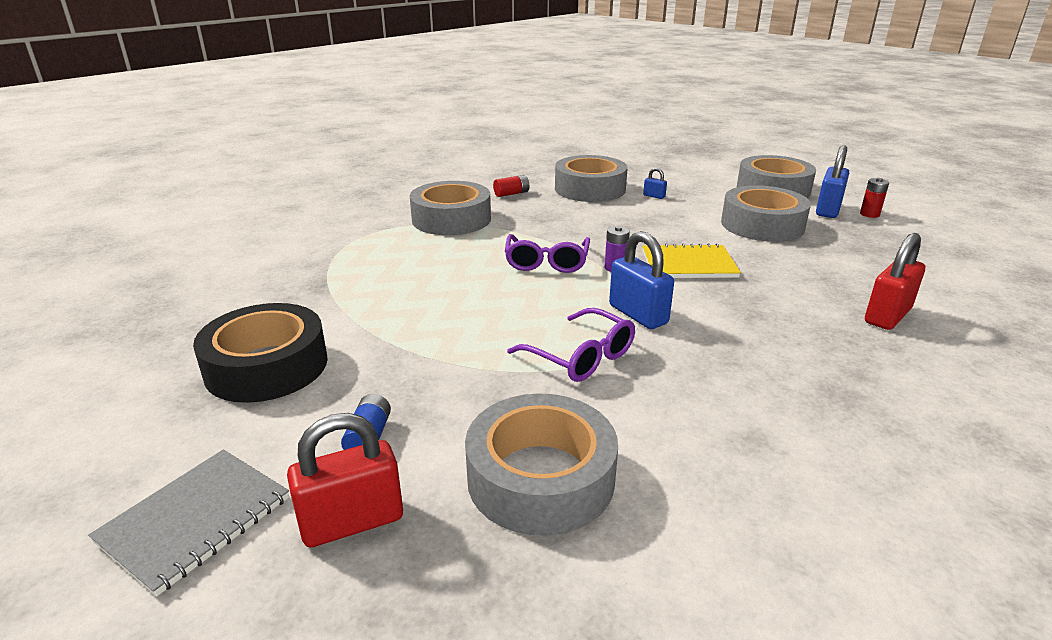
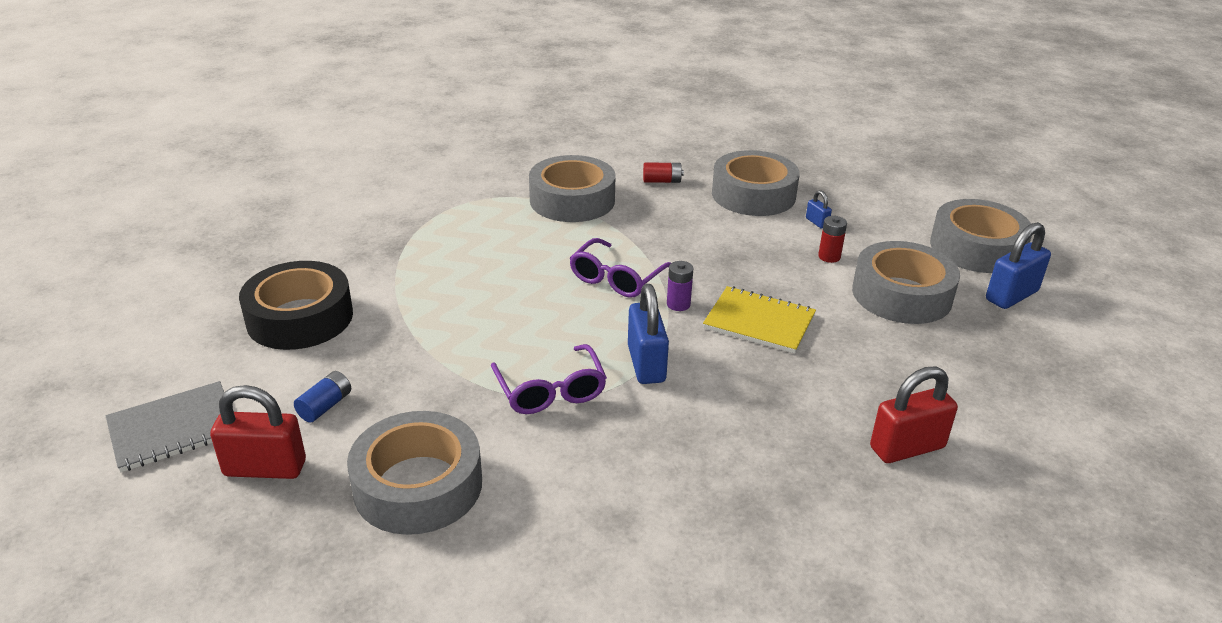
camera: 25 degrees right, 5 degrees up
(869, 214) = (1060, 316): red battery -> red battery (829, 257)

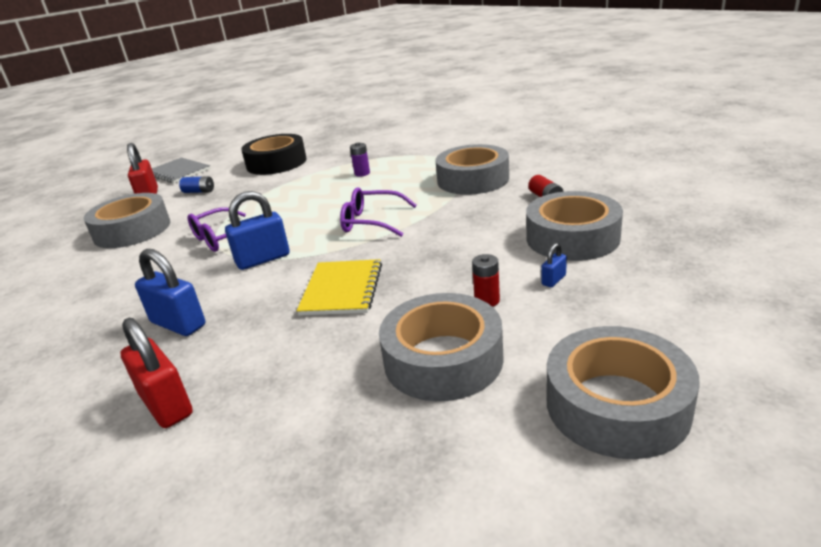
camera: 75 degrees right, 5 degrees down
(678, 304) = (349, 251): purple battery -> purple battery (362, 173)
(1011, 296) = (507, 454): blue padlock -> blue padlock (178, 324)

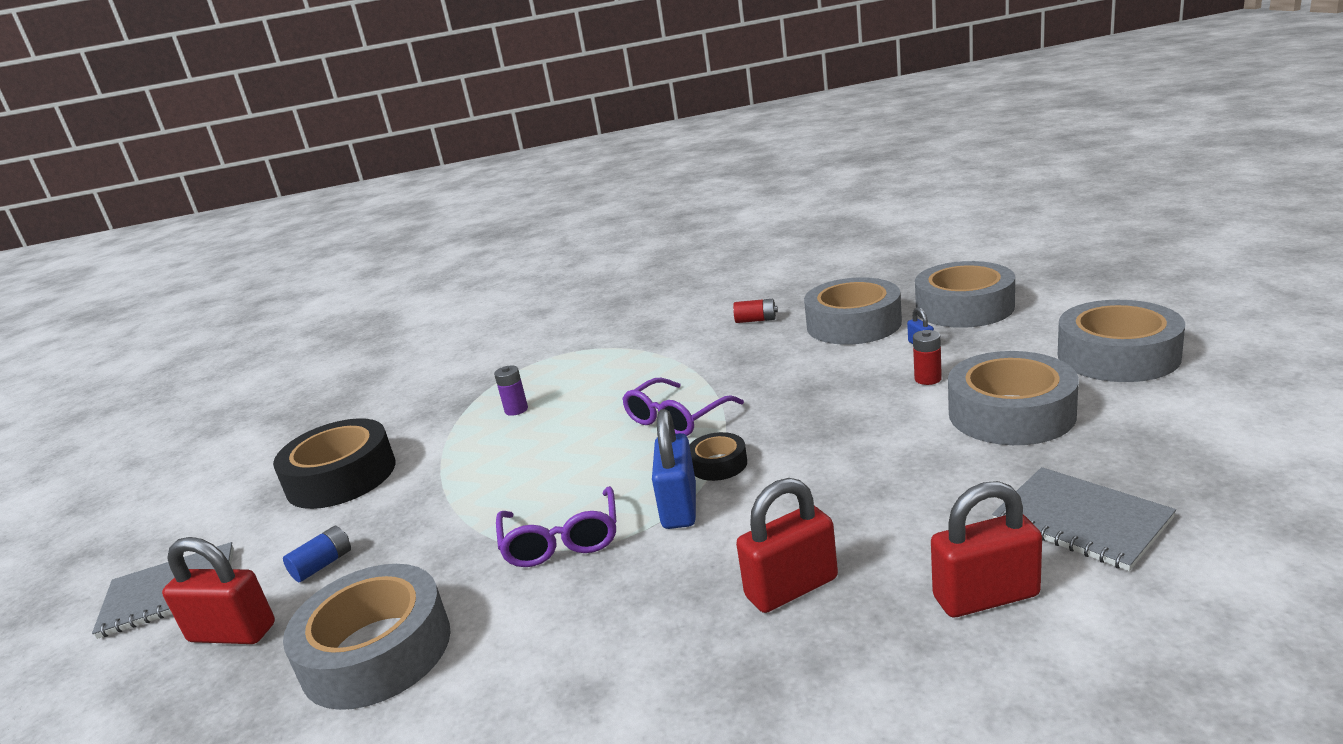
camera: 60 degrees left, 5 degrees down
(178, 324) = (791, 588): blue padlock -> red padlock
(270, 435) = (1081, 520): none -> grey notebook
(316, 255) = (718, 464): none -> black tape
(342, 289) = (826, 454): yellow notebook -> none
(473, 179) = (655, 346): grey tape -> grey tape (964, 307)

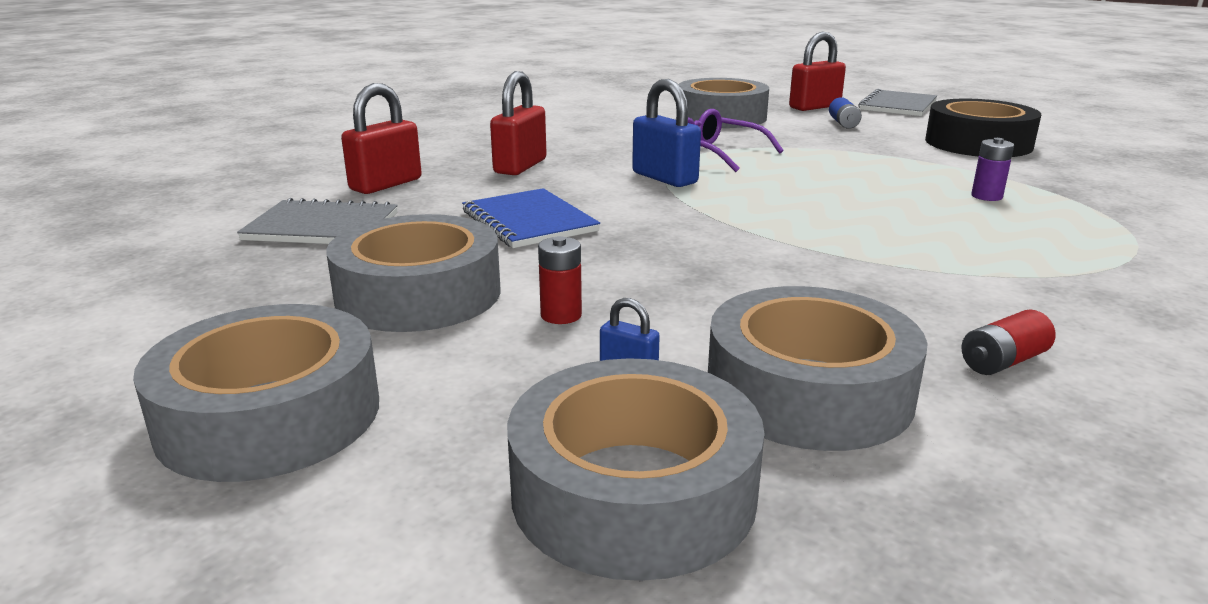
camera: 135 degrees right, 0 degrees up
(676, 418) = (799, 221): purple glasses -> none
(718, 464) = (682, 202): black tape -> none
(872, 473) = (529, 221): none -> blue notebook

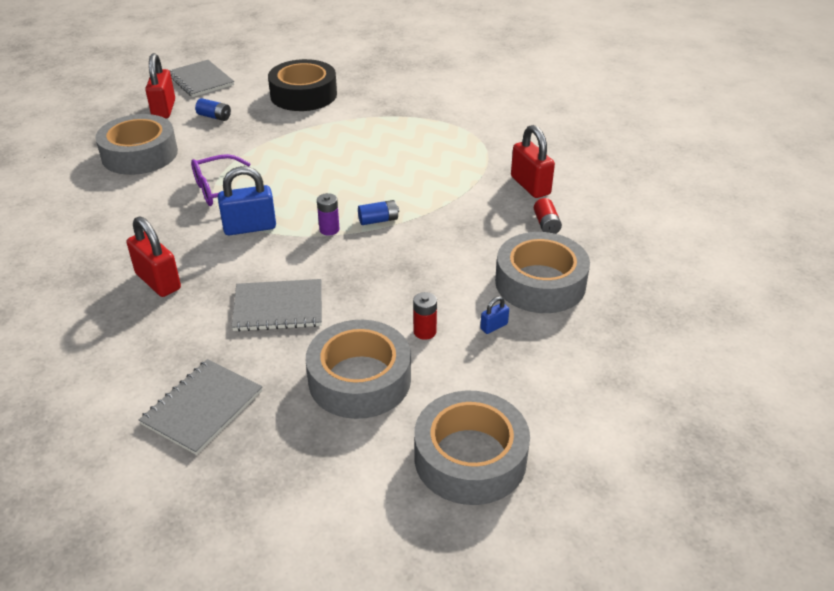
camera: 65 degrees left, 15 degrees up
(386, 184) = (132, 359): red padlock -> red padlock (530, 186)
(529, 221) = (278, 307): blue notebook -> grey notebook
(633, 491) = (585, 355): grey tape -> none
(784, 233) = (378, 220): none -> blue battery
(986, 196) = (384, 137): purple battery -> purple battery (329, 229)

